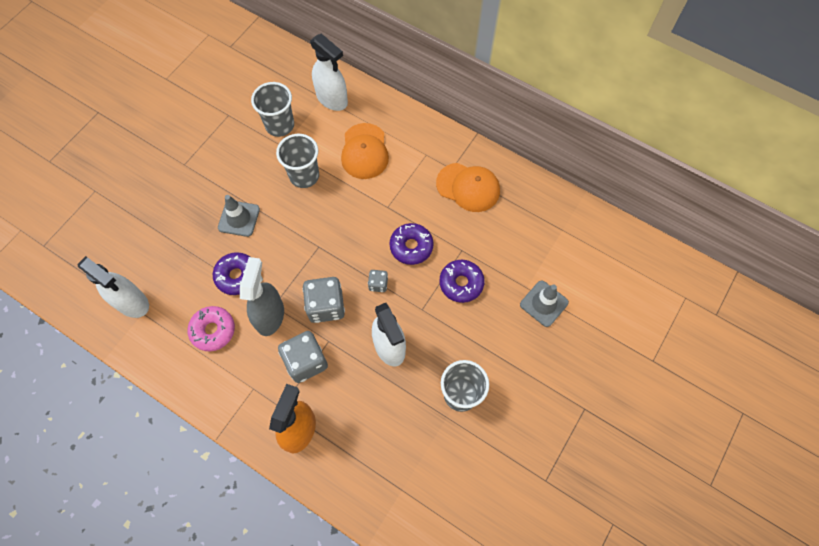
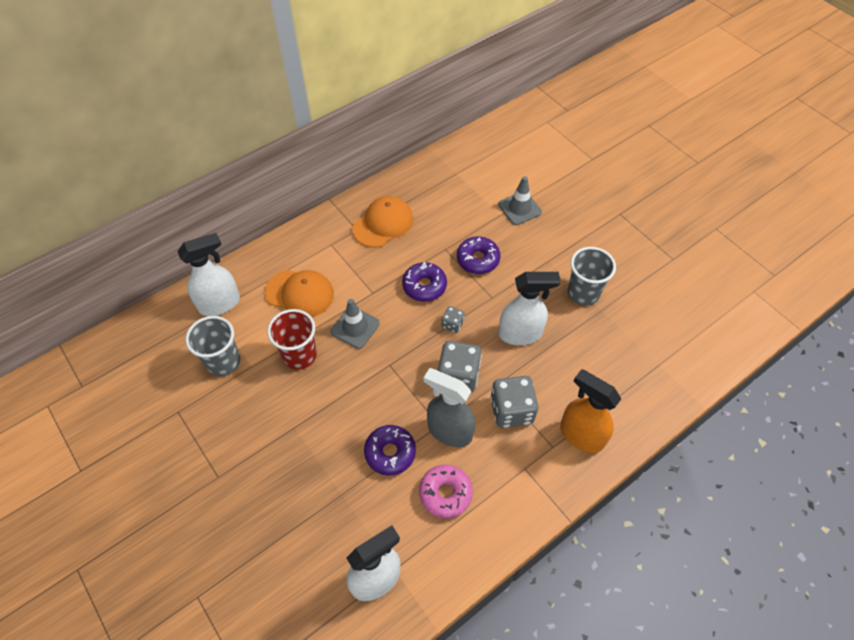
camera: 70 degrees left, 10 degrees down
(239, 218) = (320, 433): grey traffic cone -> grey traffic cone (355, 327)
(304, 175) = (299, 355): grey cup -> red cup

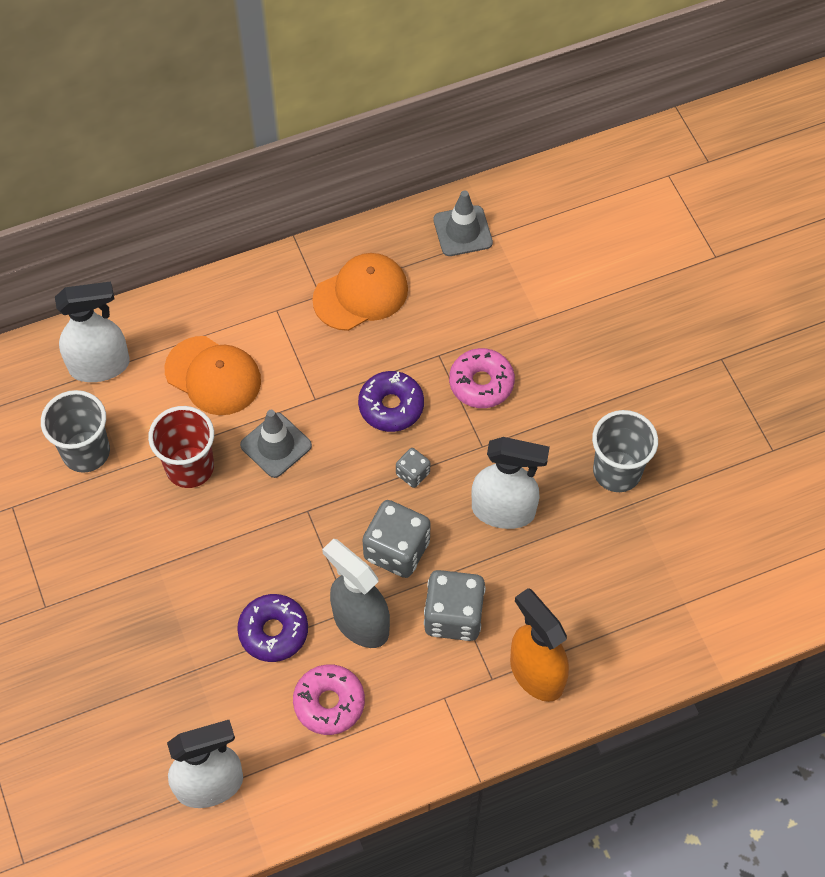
camera: 15 degrees right, 5 degrees up
(478, 259) = (481, 383): purple donut -> pink donut
(519, 208) = (571, 315): grey traffic cone -> grey traffic cone (462, 231)

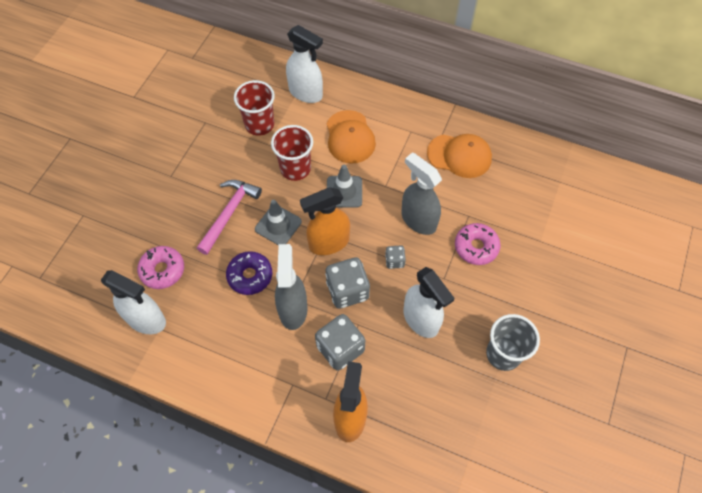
camera: 45 degrees right, 0 degrees up
(86, 452) = (259, 124): grey cup -> red cup
(170, 586) = (229, 213): none -> pink hammer
(321, 517) = (328, 243): none -> orange spray bottle
(329, 703) = (237, 333): pink donut -> pink donut (162, 270)
(391, 406) = (418, 220): purple donut -> grey spray bottle
(462, 231) = (544, 166): grey traffic cone -> grey traffic cone (278, 225)

